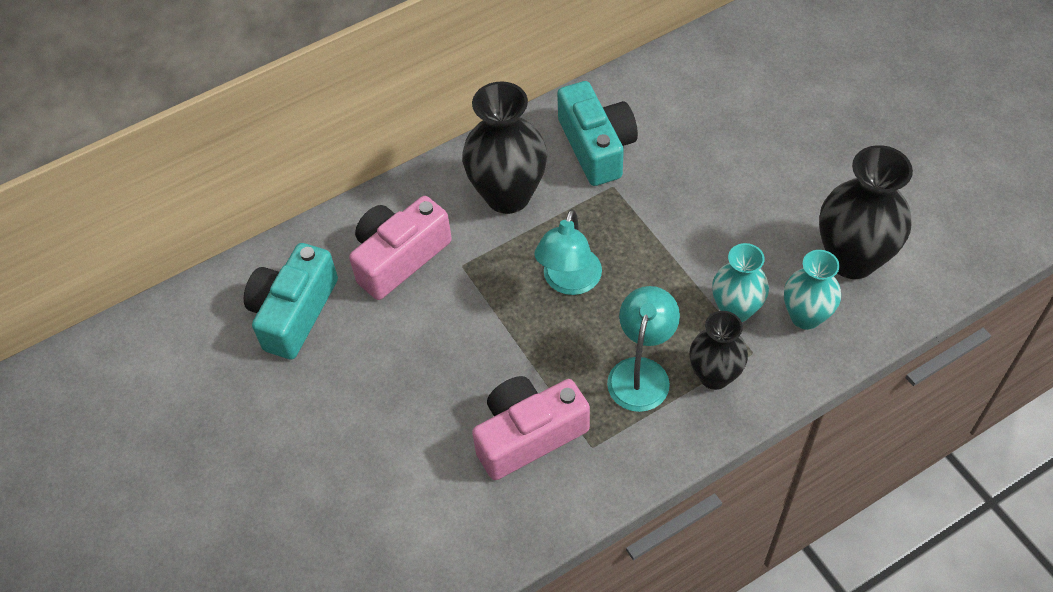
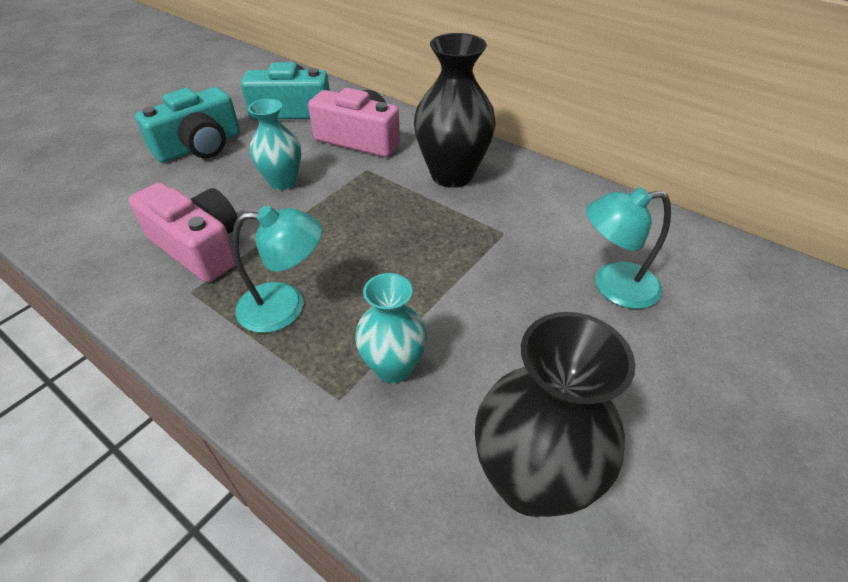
camera: 65 degrees right, 10 degrees down
(569, 282) = (376, 231): turquoise lamp -> turquoise lamp (613, 286)
(596, 146) = (542, 211): turquoise camera -> turquoise camera (200, 146)
(714, 376) = (296, 369): black vase -> none
(805, 316) = (412, 444): turquoise vase -> turquoise vase (283, 182)

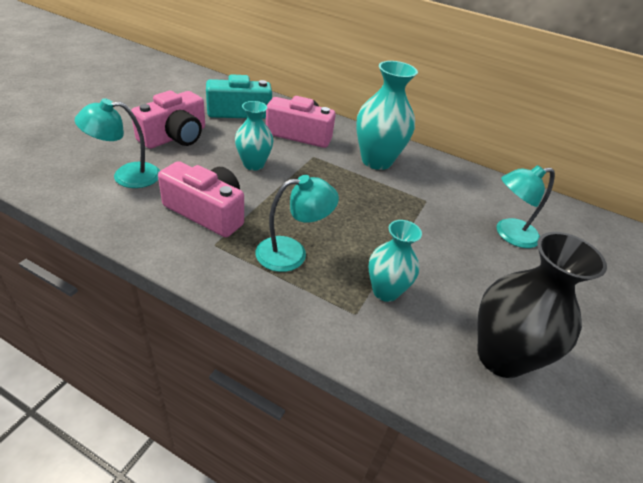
camera: 15 degrees left, 5 degrees down
(122, 198) = (127, 176): none -> turquoise lamp
(200, 146) = (175, 136): turquoise camera -> pink camera
(452, 175) = (376, 161): black vase -> turquoise vase

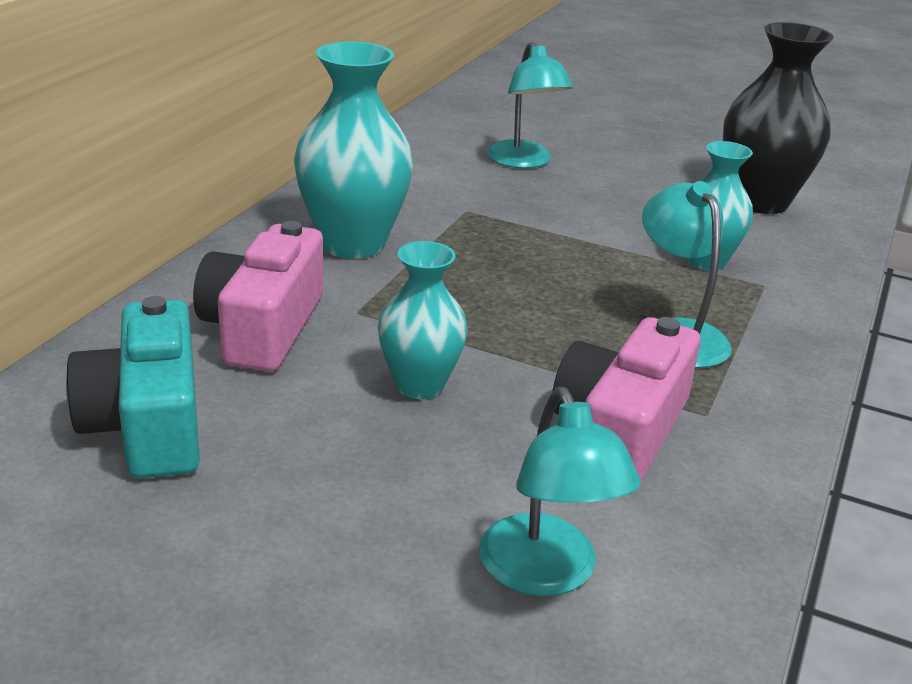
camera: 90 degrees left, 10 degrees down
(175, 136) = (321, 523): pink camera -> none

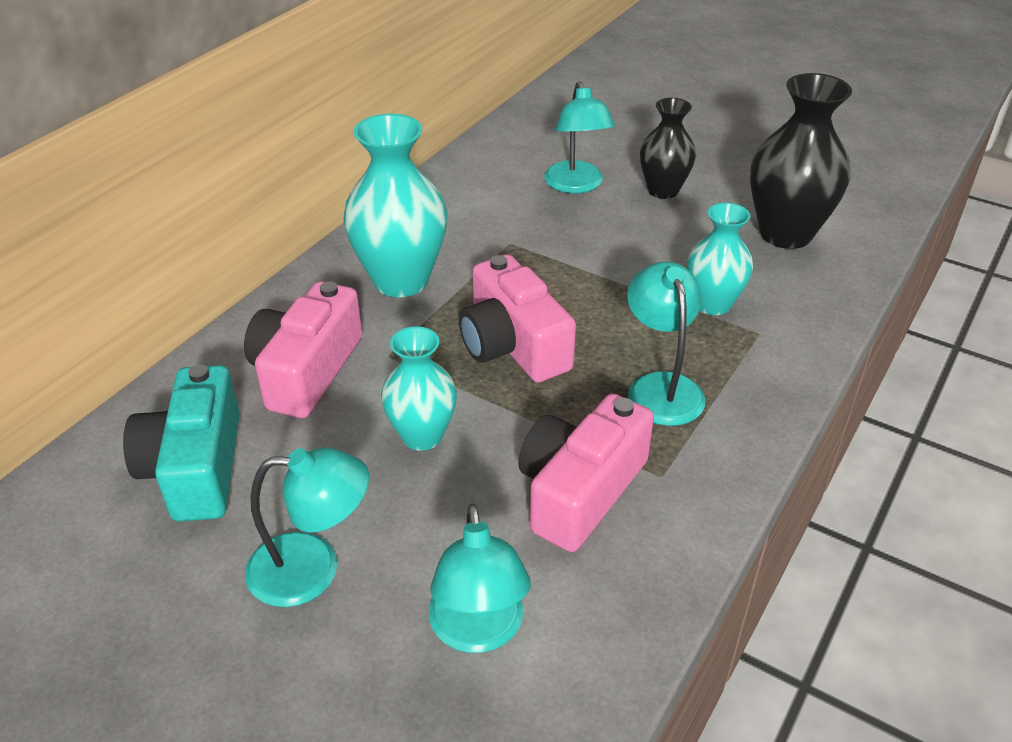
camera: 10 degrees right, 10 degrees up
(322, 520) = (313, 569): none -> turquoise lamp
(499, 299) = (513, 345): none -> pink camera
(618, 166) = (663, 190): none -> black vase

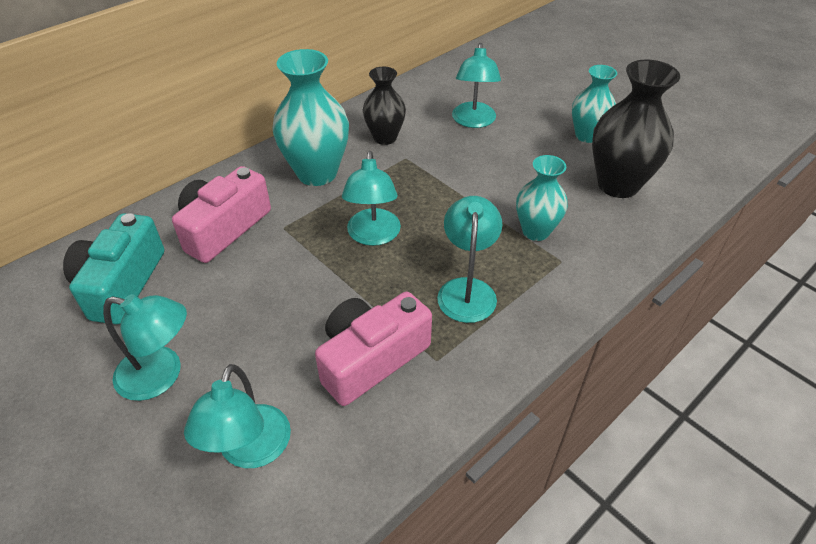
camera: 15 degrees right, 5 degrees up
(422, 436) = (279, 292): turquoise vase -> turquoise vase (587, 136)
(513, 345) = (373, 236): pink camera -> turquoise lamp
(663, 190) = (537, 135): black vase -> black vase (385, 137)

